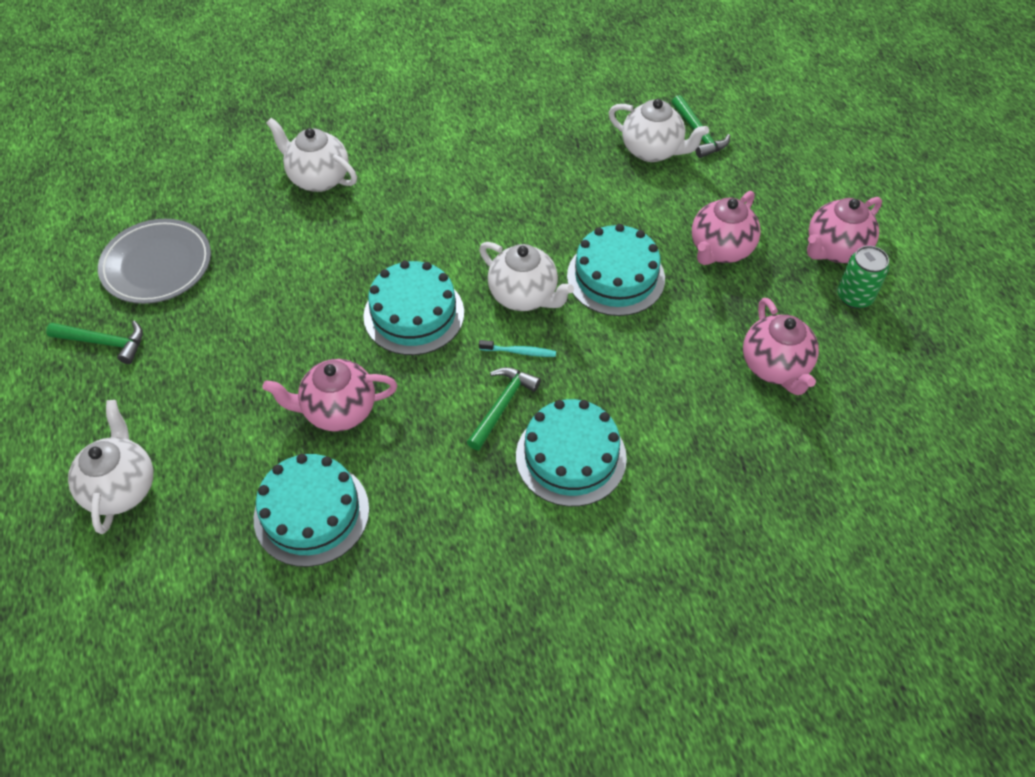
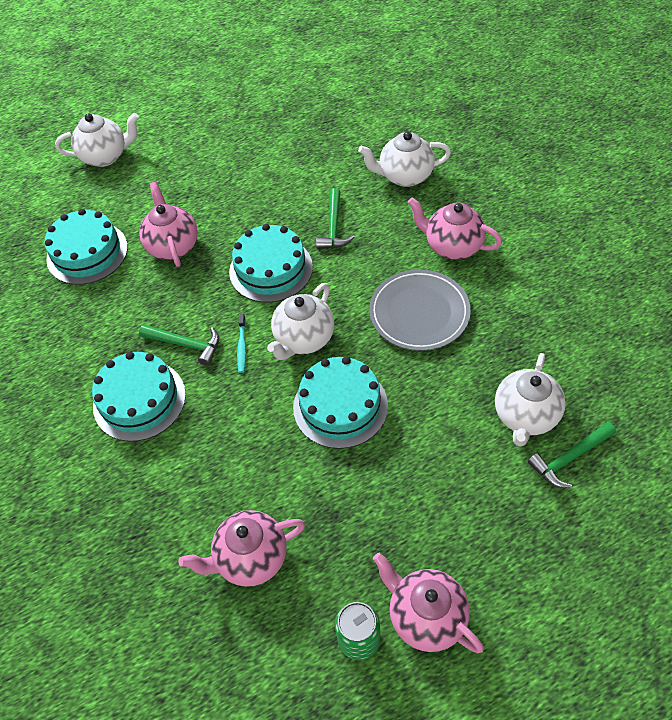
camera: 85 degrees right, 0 degrees up
(104, 342) = (219, 113): green hammer -> green hammer (334, 227)
(157, 265) = (292, 116): grey plate -> grey plate (419, 313)
(318, 178) = (404, 176): white teapot -> white teapot turned 120 degrees counterclockwise
(720, 250) = (397, 495): pink teapot -> pink teapot (452, 246)

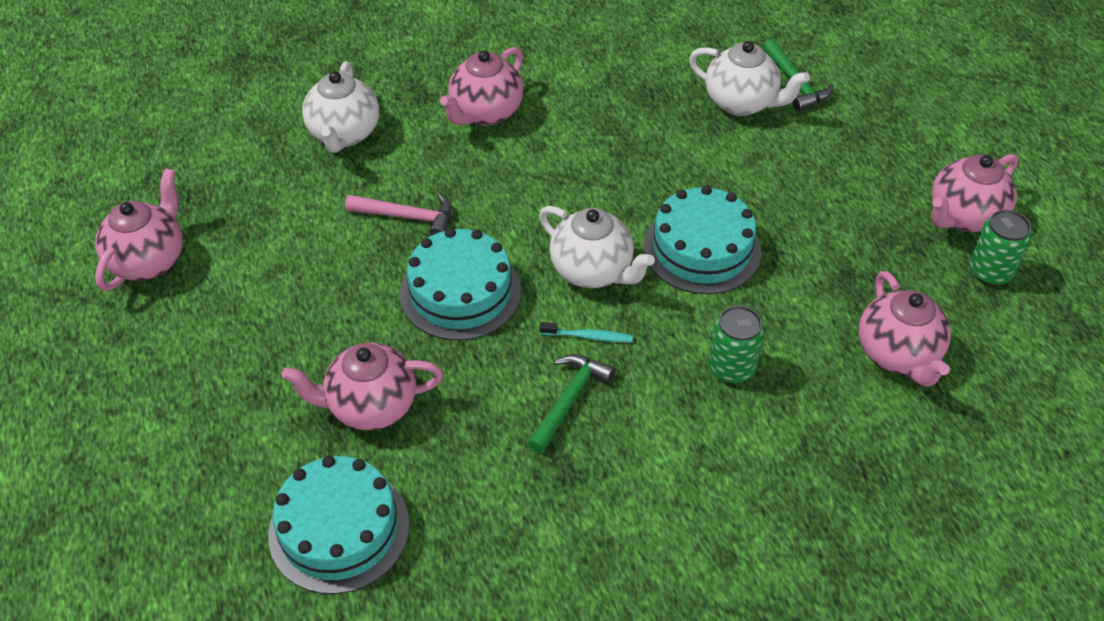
camera: 85 degrees left, 5 degrees down
(106, 156) = (107, 498): white teapot -> none
(139, 400) = (654, 461): turquoise cake -> none
(223, 438) = (731, 368): none -> green can
(271, 121) = (149, 260): none -> pink teapot
(334, 227) = (408, 217): green hammer -> pink hammer
(419, 313) = (580, 159): grey plate -> none

